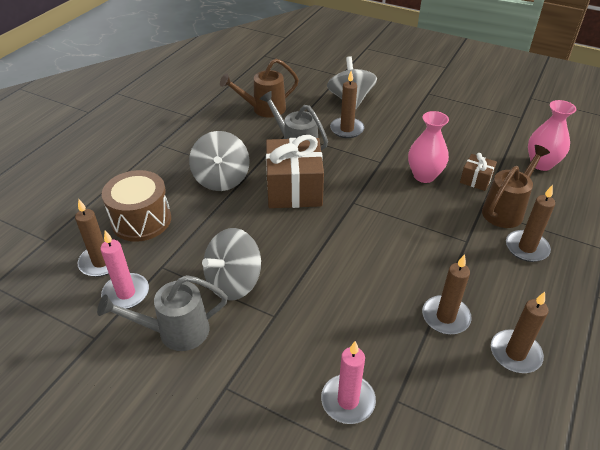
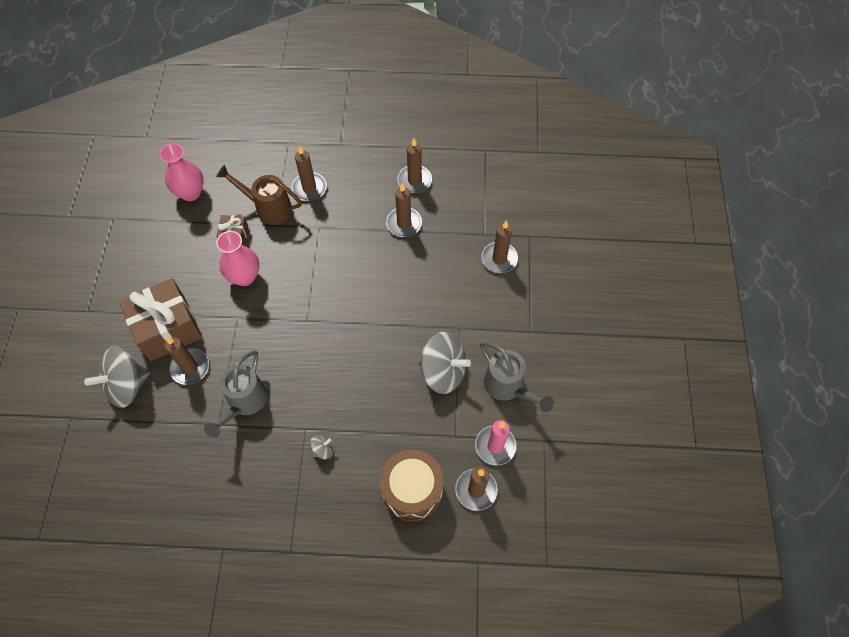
camera: 115 degrees left, 20 degrees up
(221, 179) = (322, 450): grey spinning top -> grey spinning top, size x0.43
(264, 109) = (178, 472): brown watering can -> none
(294, 189) = (309, 377): brown gift -> brown gift (168, 329)
(348, 401) = (499, 259): pink candle -> brown candle

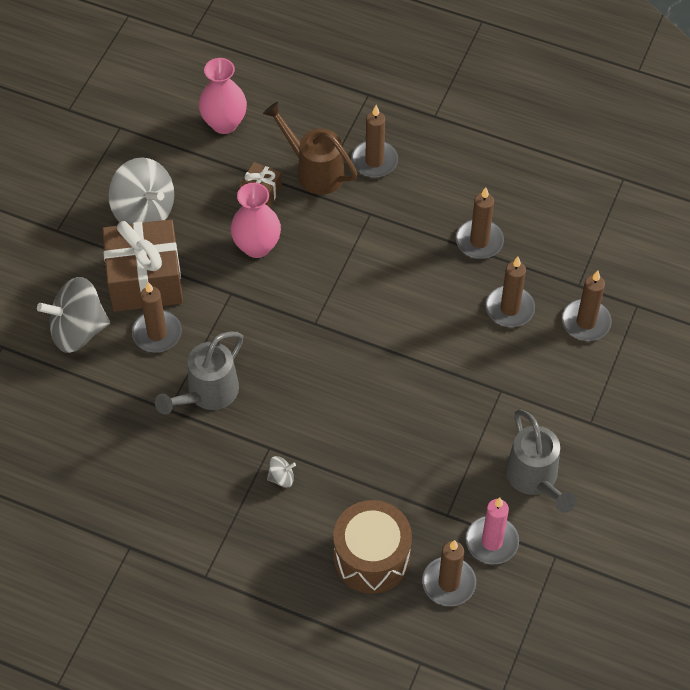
camera: 20 degrees right, 5 degrees down
(414, 181) = (513, 191): brown candle -> brown candle (509, 308)
(443, 371) = (460, 435): grey spinning top -> grey spinning top (144, 211)

